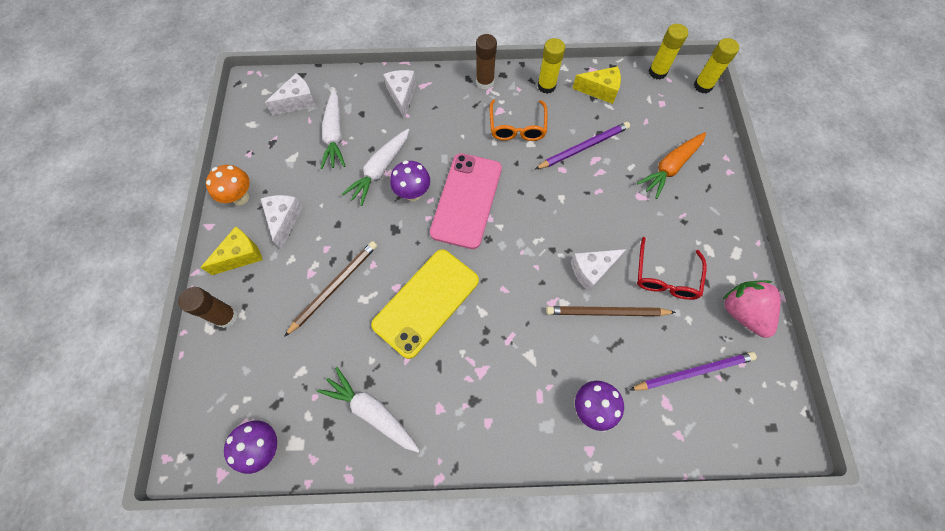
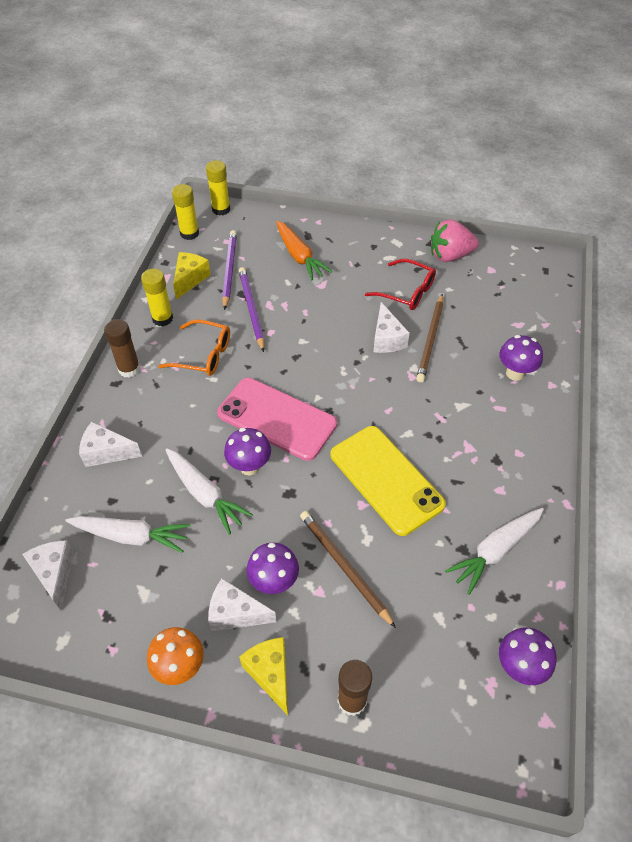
camera: 75 degrees left, 15 degrees down
(313, 239) = (274, 582): none -> purple mushroom
(693, 372) = (494, 300): purple pencil -> purple pencil (229, 270)

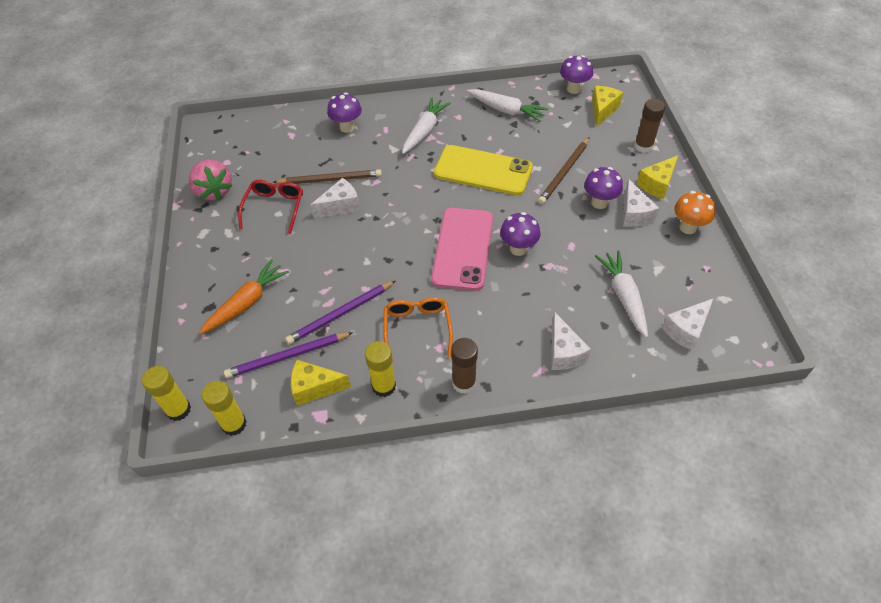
camera: 110 degrees left, 0 degrees up
(205, 494) = (559, 266): white carrot -> white carrot (424, 131)
(386, 479) = (483, 170): yellow phone -> yellow phone turned 75 degrees clockwise
(454, 685) = (602, 110): none -> yellow cheese

